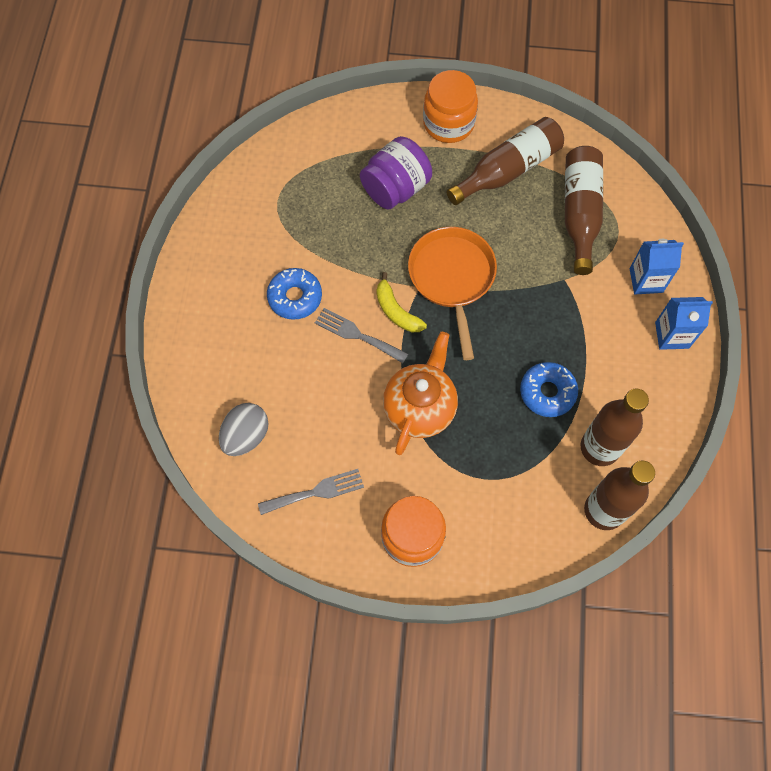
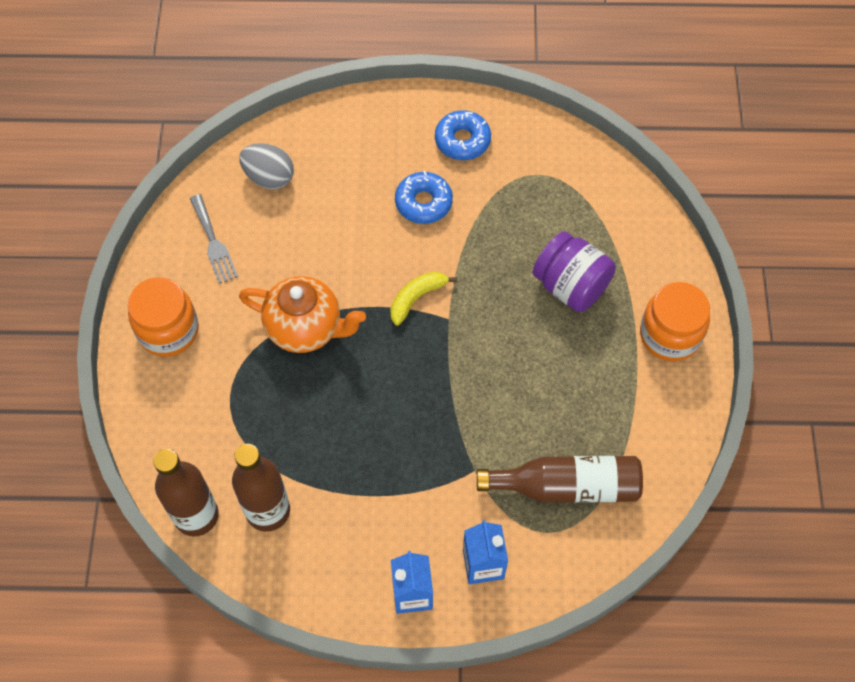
camera: 85 degrees right, 5 degrees down
(357, 335) = (385, 263): grey fork -> none
(452, 278) = (462, 351): orange pan -> none
(508, 170) = (615, 403): brown bottle -> none
(547, 392) = (330, 454): blue donut -> blue donut (462, 140)

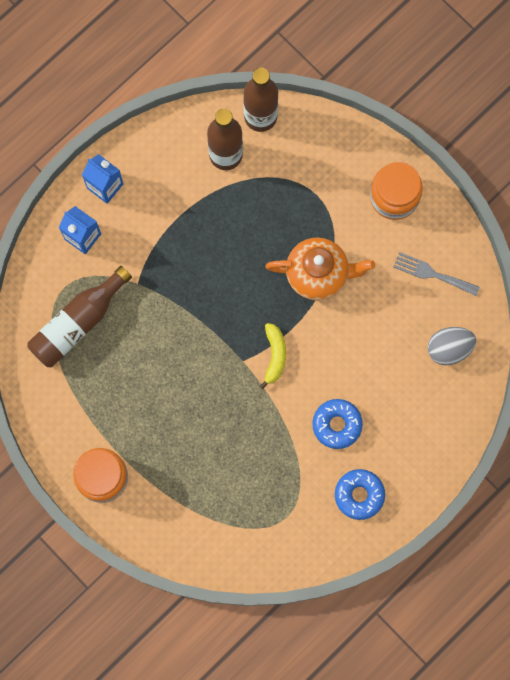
camera: 135 degrees right, 15 degrees up
(306, 328) = (318, 274): orange teapot -> orange teapot turned 150 degrees counterclockwise
(571, 286) = (191, 454): purple jar -> none

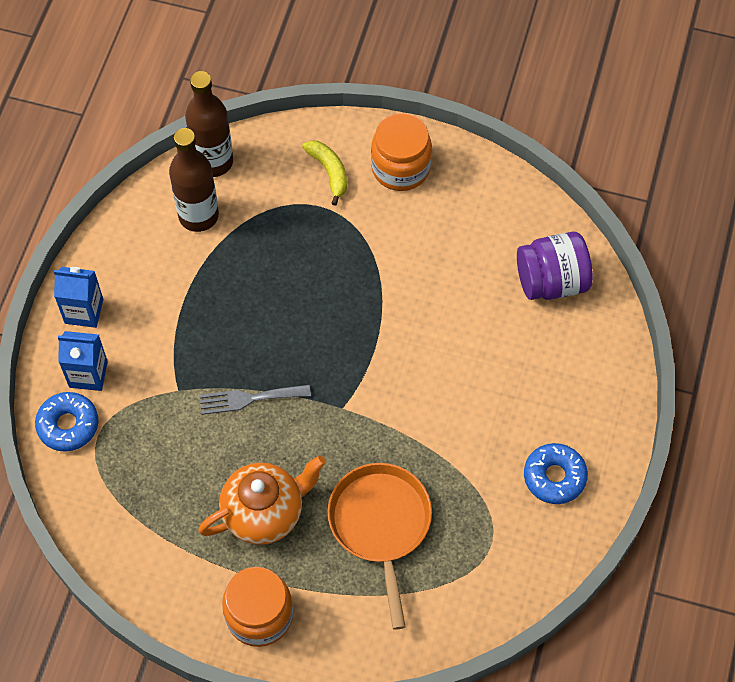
camera: 30 degrees left, 15 degrees down
(78, 323) = (134, 465): brown bottle -> none
(219, 461) = (380, 525): none -> orange pan
(274, 355) = (373, 384): yellow banana -> yellow banana (329, 172)
(318, 274) = (369, 280): orange teapot -> orange teapot (264, 513)
(337, 425) = (484, 418): blue donut -> blue donut (68, 425)
(432, 274) = (487, 219): grey fork -> grey fork (249, 398)
(449, 348) = (551, 281): grey egg -> purple jar

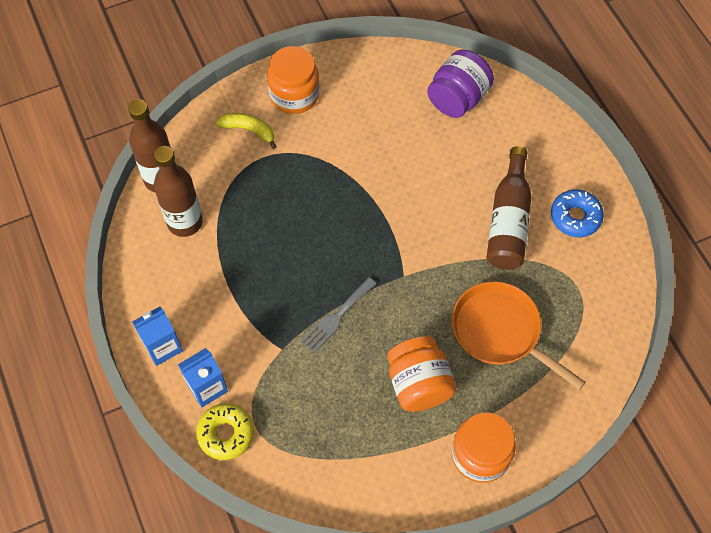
camera: 40 degrees left, 0 degrees up
(68, 425) = (226, 434): blue donut -> yellow donut
(264, 513) = (419, 384): orange teapot -> orange jar
(487, 432) = (508, 221): none -> brown bottle

